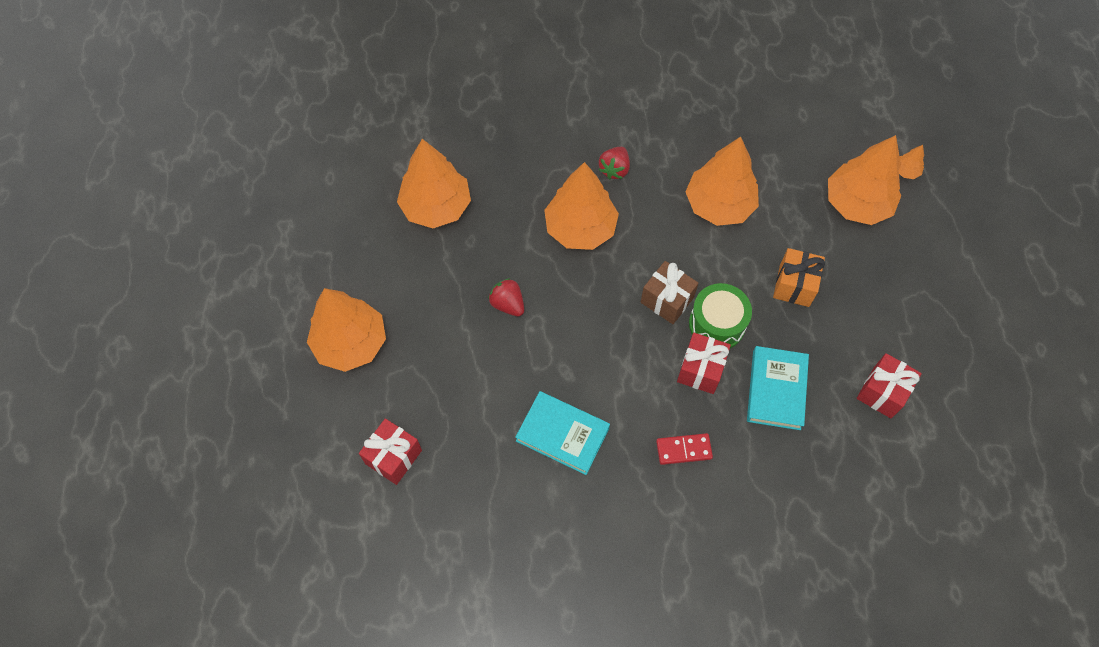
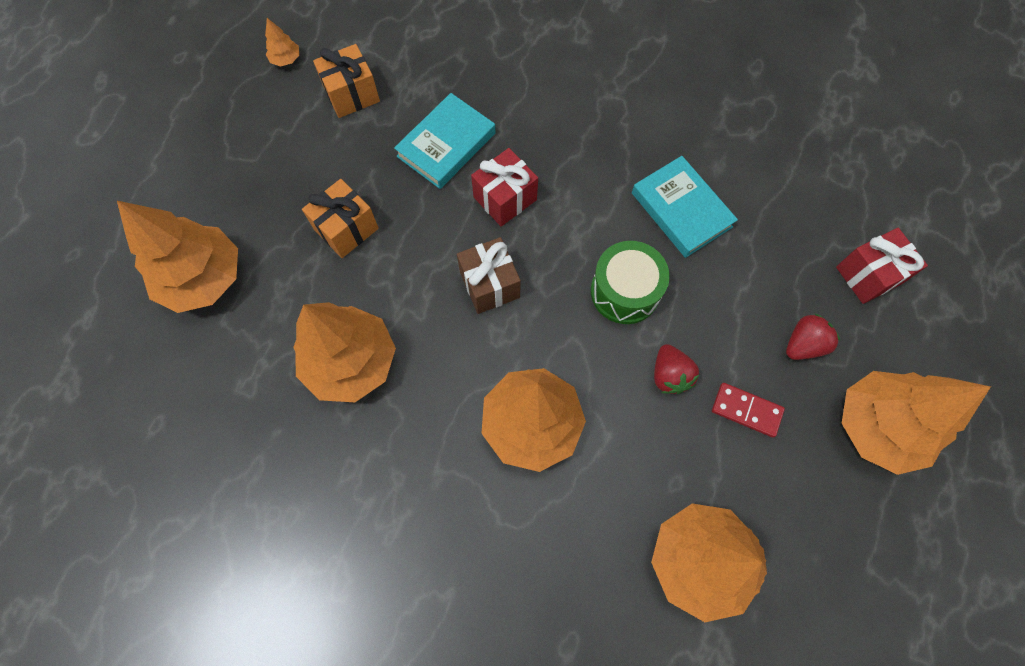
camera: 150 degrees left, 5 degrees up
(614, 169) = (439, 482): red strawberry -> red strawberry (803, 344)
(683, 450) = (571, 139): red domino -> red domino (746, 410)
(717, 324) = (456, 233): green drum -> green drum (625, 291)
(882, 392) = (352, 94): red gift -> orange gift
(906, 171) = (116, 285): orange tree -> orange tree (286, 59)

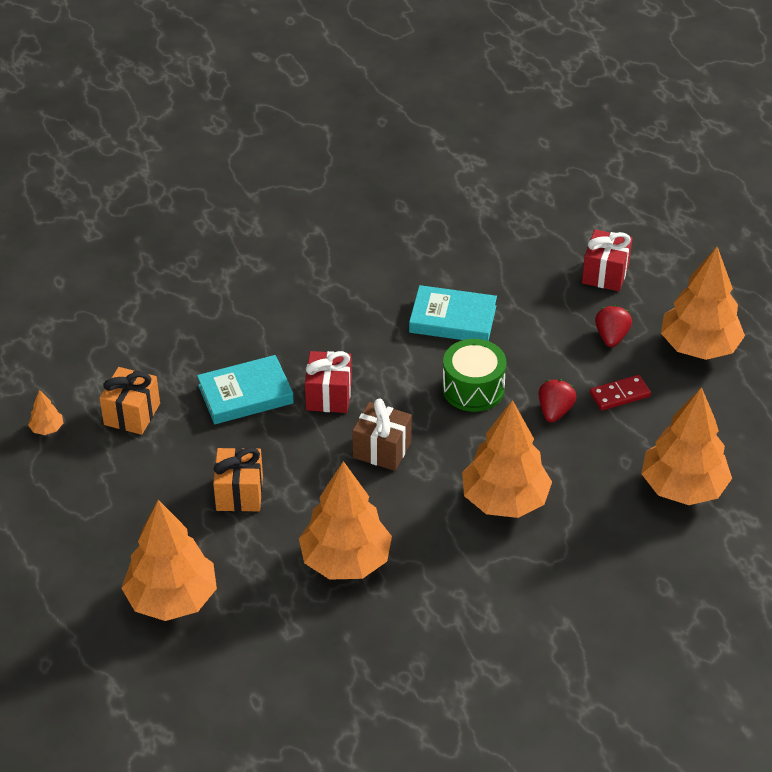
camera: 45 degrees left, 25 degrees down
(446, 145) = (245, 394): turquoise book -> turquoise book turned 75 degrees clockwise
(669, 375) = (555, 411): red strawberry -> red strawberry turned 105 degrees counterclockwise

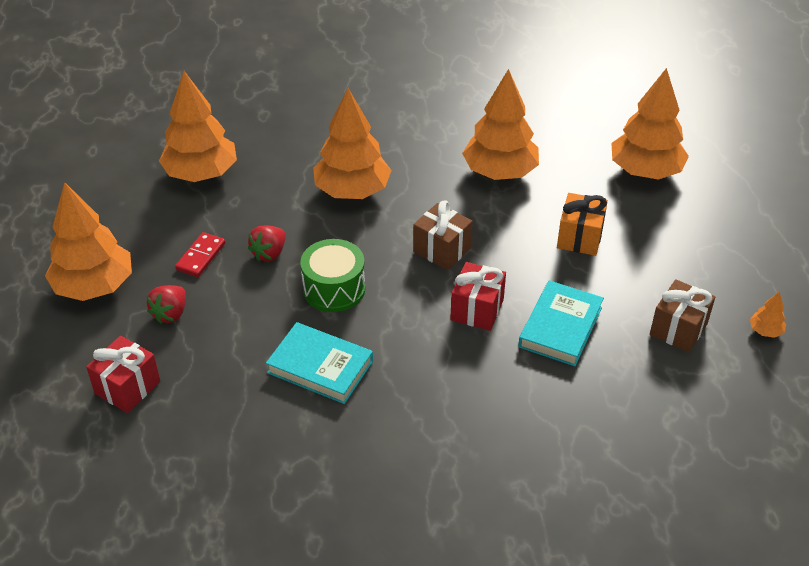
camera: 165 degrees left, 0 degrees up
(132, 414) = (678, 329): orange gift -> brown gift
(245, 394) = (560, 327): turquoise book -> turquoise book turned 60 degrees counterclockwise
(620, 394) = (201, 256): red domino -> red domino turned 60 degrees counterclockwise

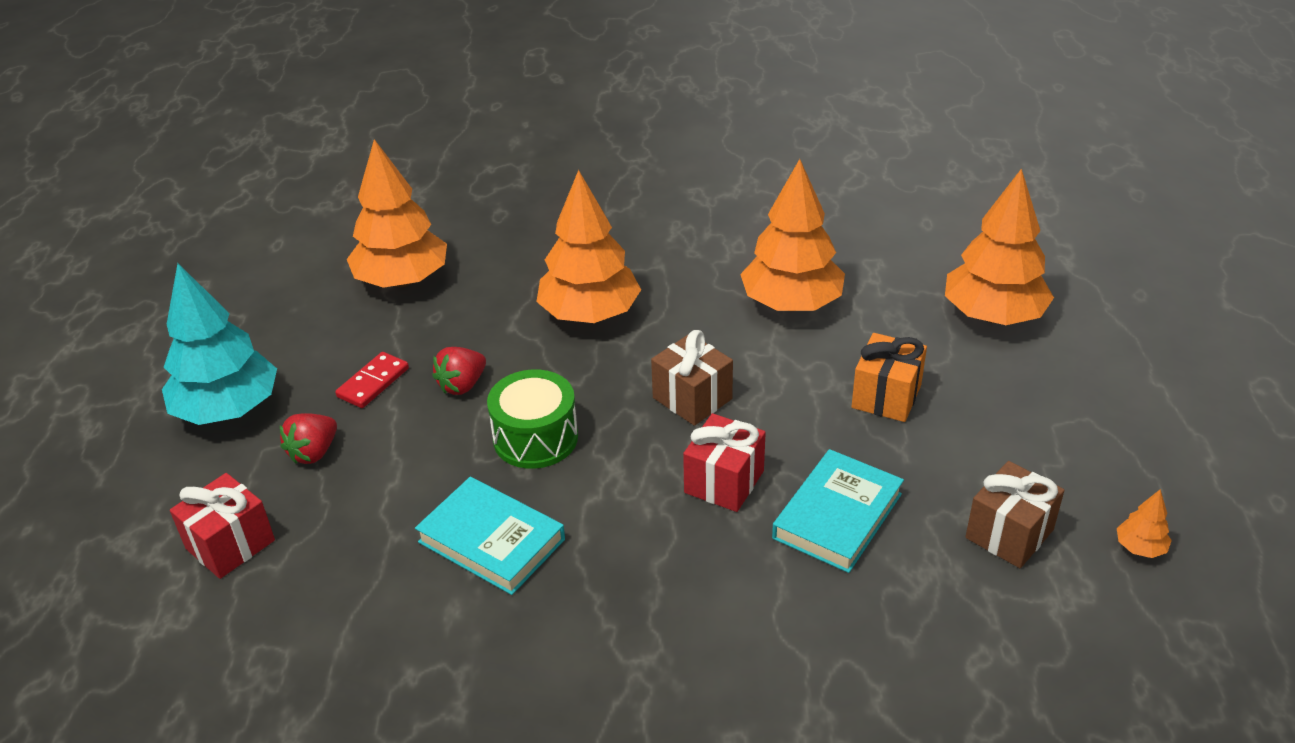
camera: 10 degrees right, 5 degrees down
(94, 286) = (228, 410): orange tree -> turquoise tree

